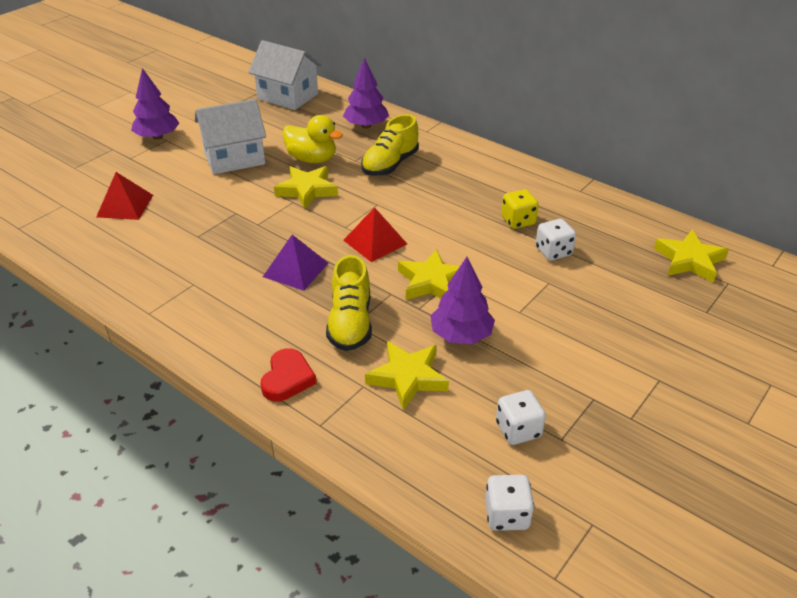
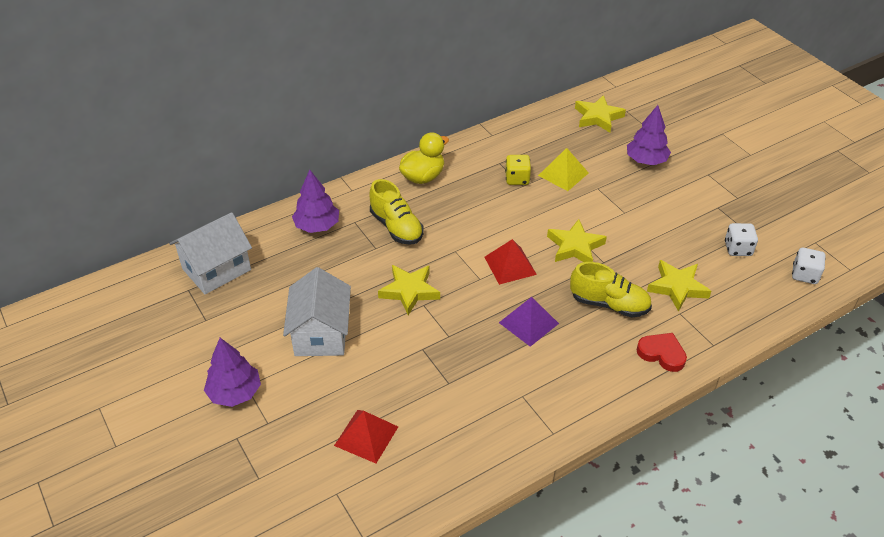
camera: 70 degrees left, 5 degrees up
(312, 159) = (357, 276): yellow duck -> yellow duck (423, 177)
(461, 335) = (641, 248): purple tree -> purple tree (646, 160)
(553, 251) = (563, 174): white dice -> yellow pyramid

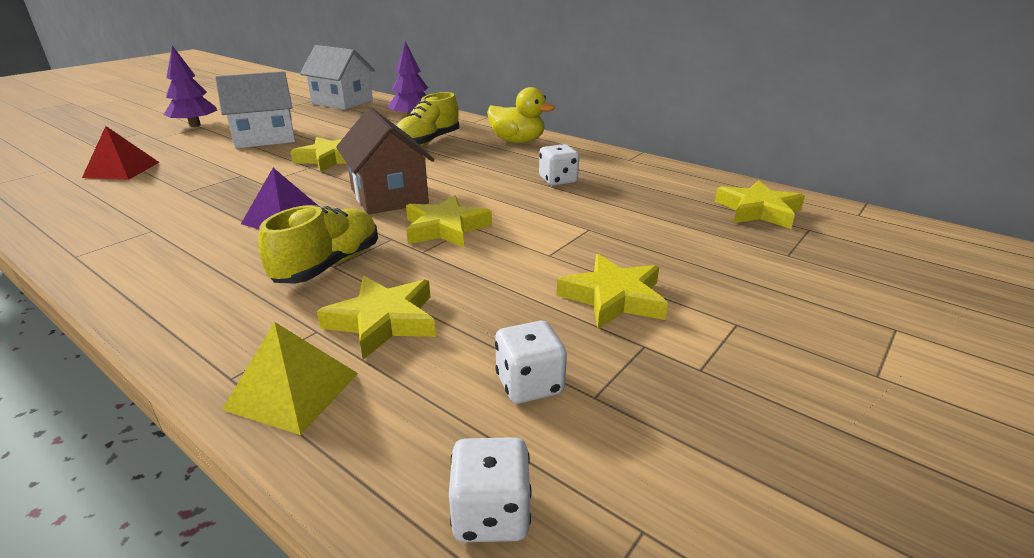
camera: 70 degrees right, 15 degrees down
(510, 265) = (389, 196): red pyramid -> brown house
(517, 179) = (558, 180): yellow dice -> white dice
(563, 174) = (596, 203): yellow pyramid -> yellow pyramid (292, 390)
(609, 304) = (328, 265): yellow shoe -> yellow shoe turned 150 degrees counterclockwise
(646, 160) = (700, 258): purple tree -> none
(662, 353) = (213, 322): red heart -> none
(677, 203) = (613, 298): none -> yellow star

